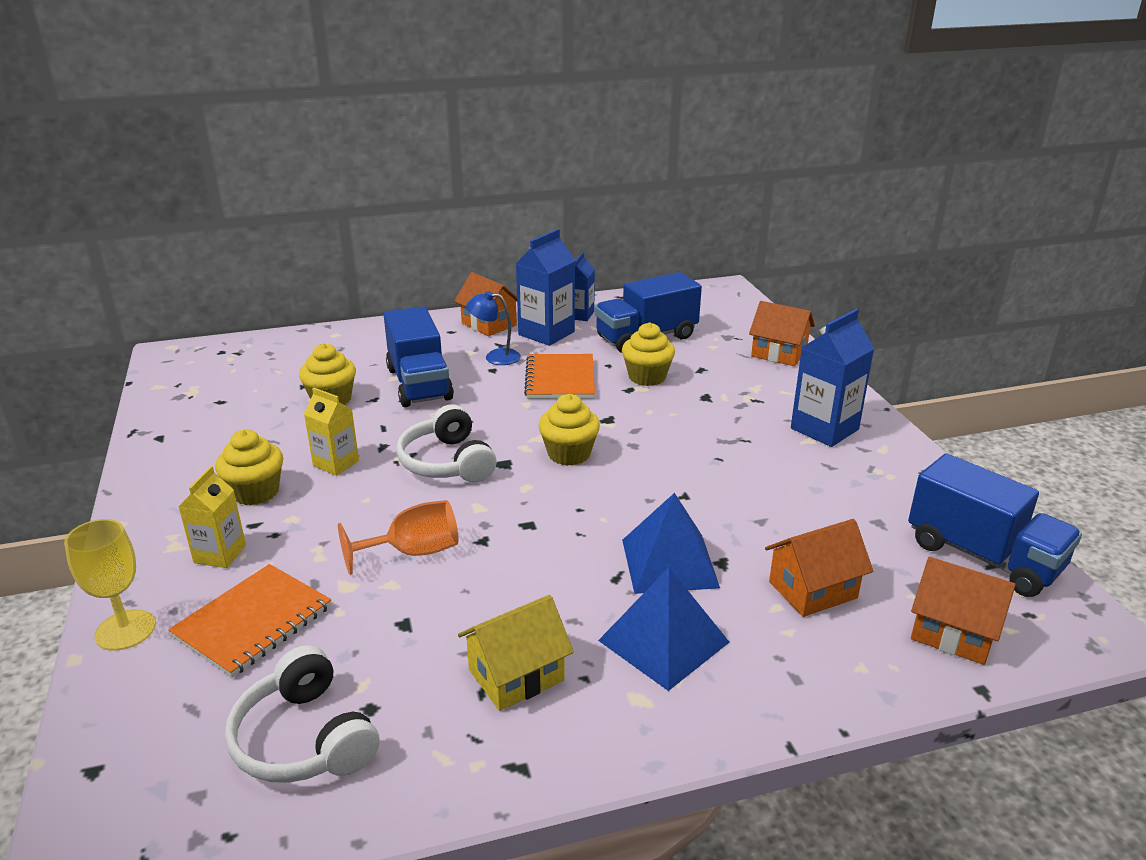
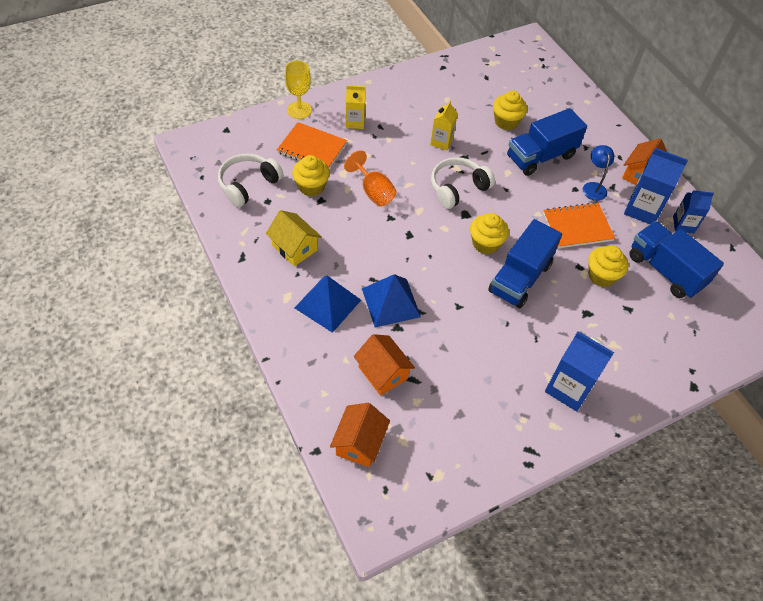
camera: 75 degrees right, 25 degrees up
(255, 492) = (406, 119): yellow cupcake -> yellow cupcake (311, 187)
(779, 353) = (679, 361): orange house -> none
(982, 556) = (438, 472): blue truck -> blue truck (520, 278)

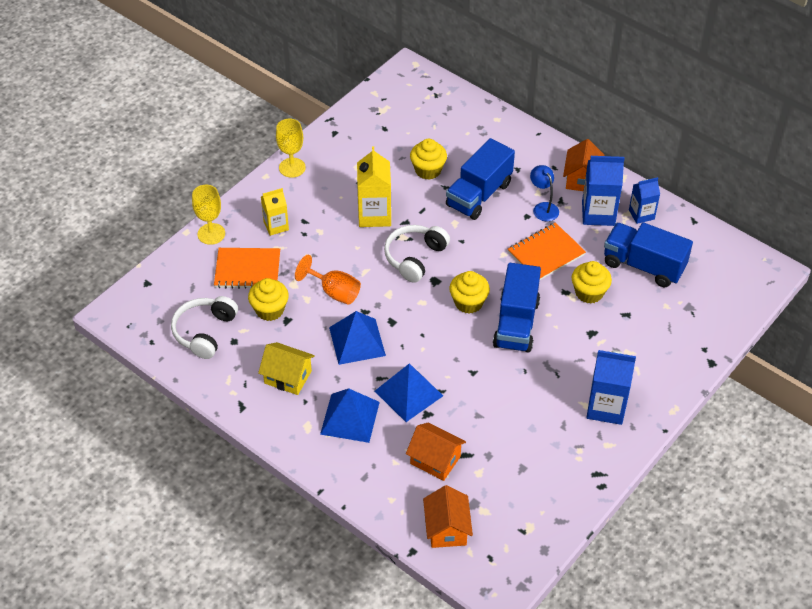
camera: 20 degrees left, 5 degrees down
(370, 240) = (357, 341): none -> blue pyramid
(393, 82) = (292, 167): none -> yellow goblet
(441, 142) = (374, 215): yellow carton -> yellow carton, size x1.60

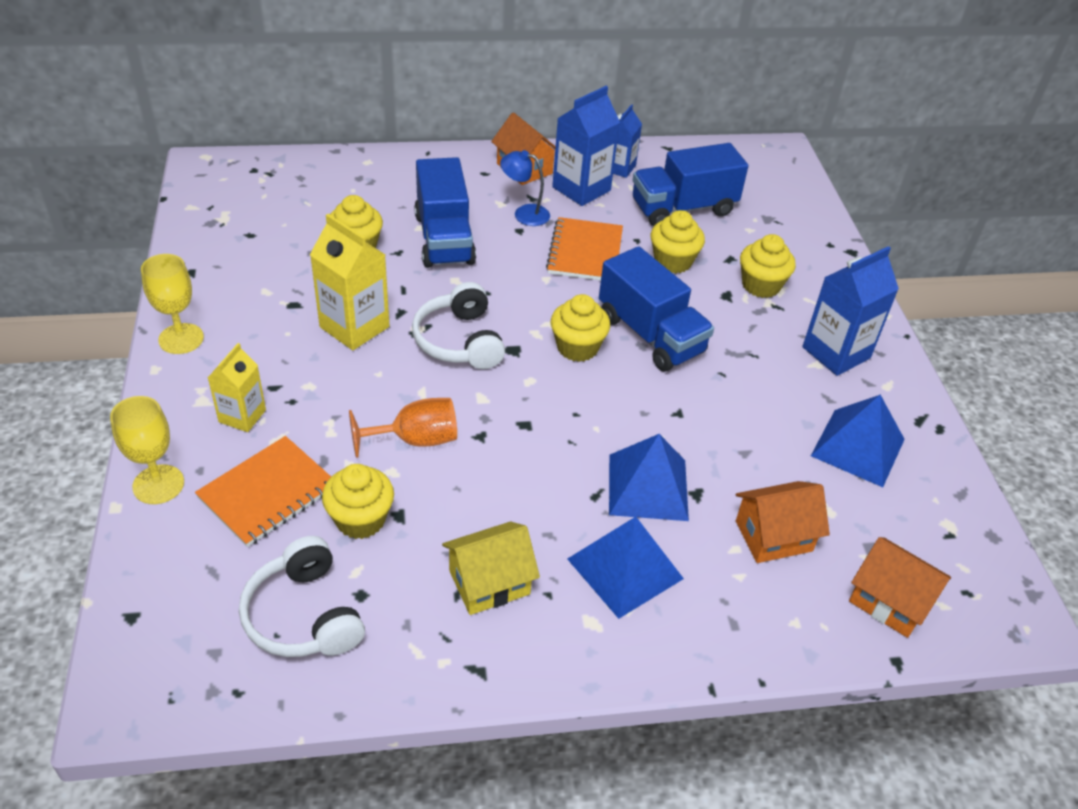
camera: 50 degrees left, 5 degrees down
(357, 341) = (516, 475): blue pyramid -> blue pyramid (858, 447)
(620, 342) = (761, 285): none -> yellow cupcake

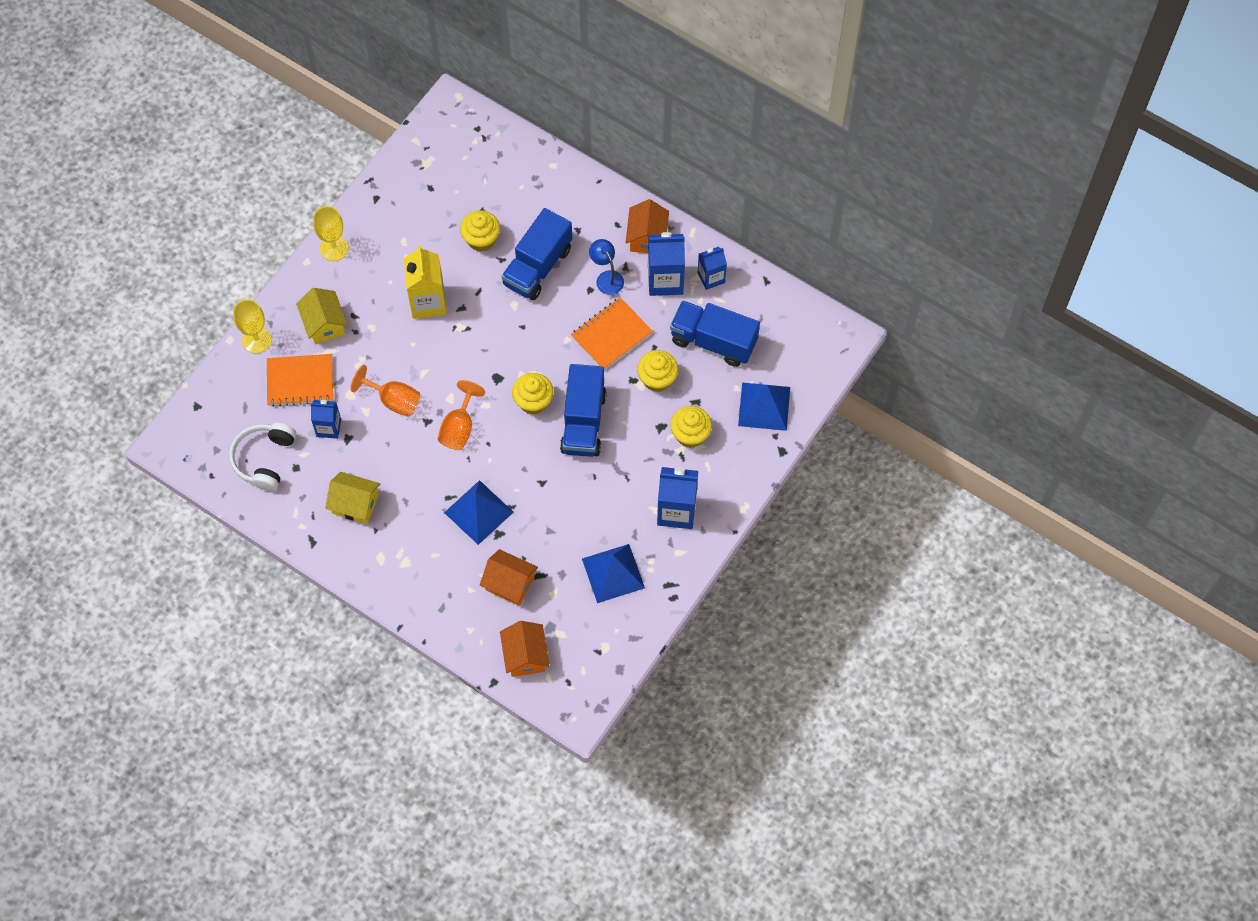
camera: 45 degrees right, 20 degrees up
(242, 416) = (324, 324): yellow carton -> yellow house
(360, 519) = (328, 428): yellow cupcake -> blue carton
(459, 341) = (474, 351): white headphones -> none
(525, 419) = (459, 428): none -> orange goblet
(625, 568) = (422, 544): blue pyramid -> blue pyramid (764, 406)

